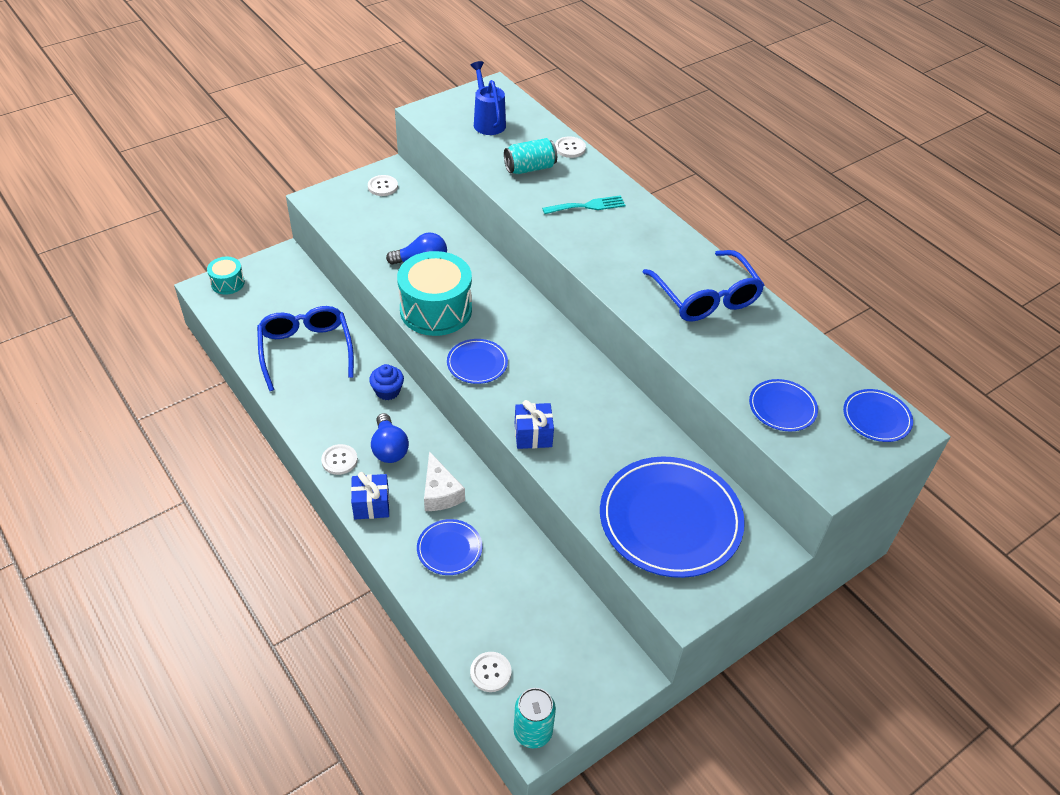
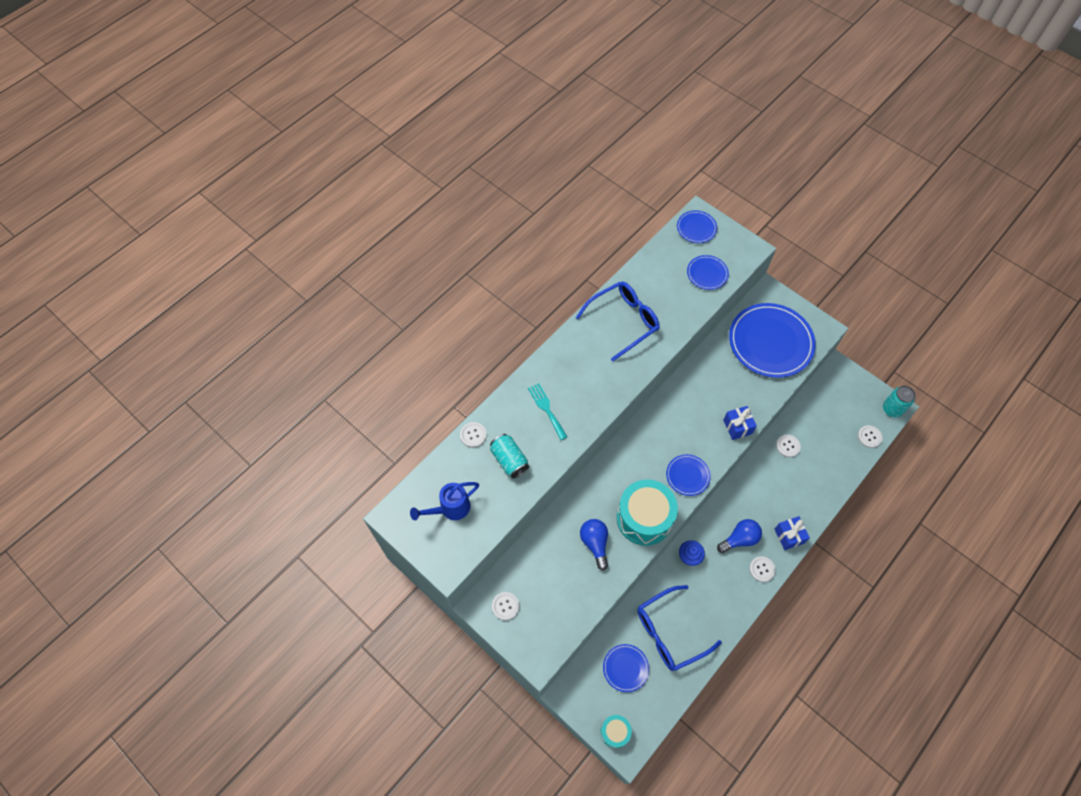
camera: 100 degrees left, 15 degrees up
(440, 492) = (762, 496): white cheese -> none
(449, 549) = (801, 479): blue plate -> blue plate (625, 668)
(507, 549) = (788, 446): none -> white button

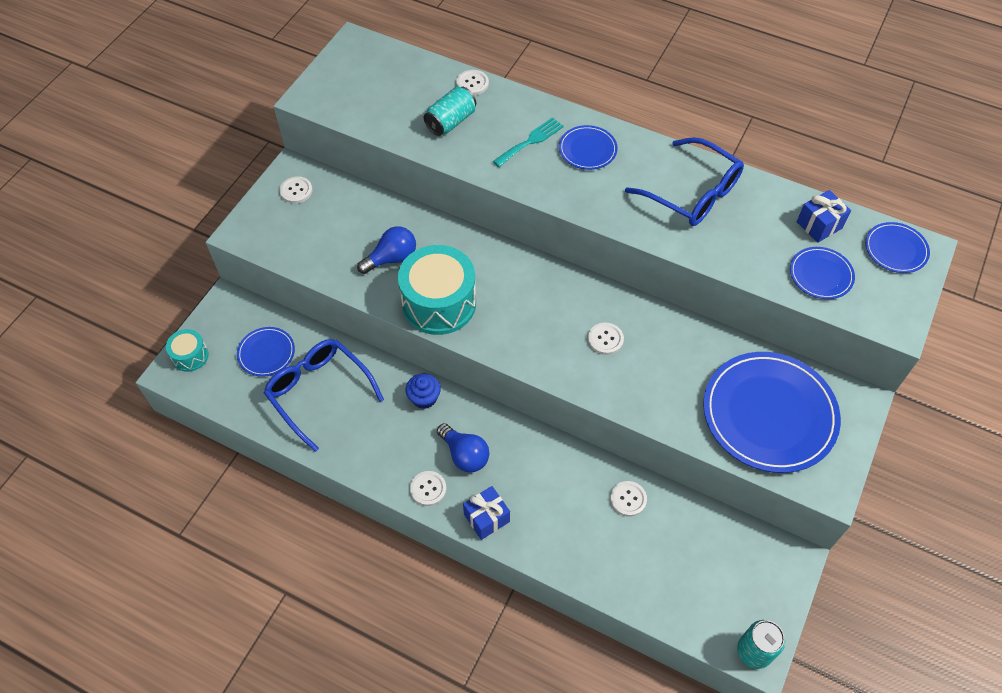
camera: 75 degrees right, 5 degrees down
(450, 509) = (375, 84): blue watering can -> none
(687, 476) = (513, 341): blue plate -> blue plate (587, 149)
(737, 427) = (608, 390): blue gift -> blue gift (819, 225)
(869, 437) = (688, 619): white button -> white button (605, 339)

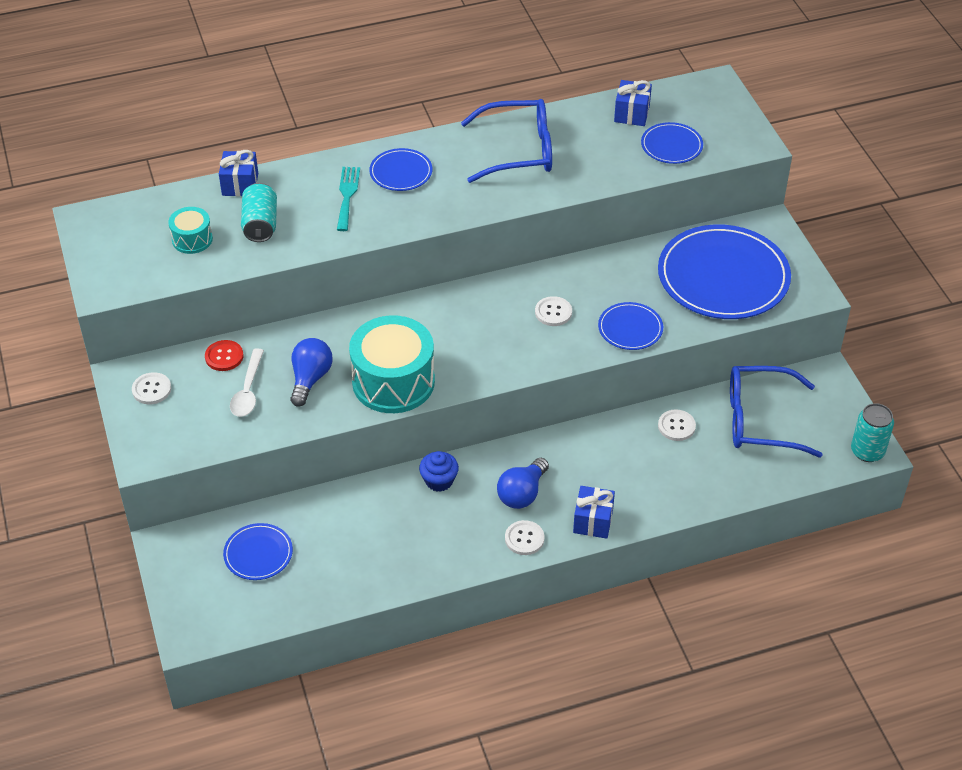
camera: 45 degrees left, 10 degrees down
(190, 356) = (189, 610): turquoise drum -> turquoise drum (192, 239)
(319, 392) = (345, 545): blue glasses -> blue glasses (760, 420)
(347, 236) = (248, 390): none -> white spoon
(361, 201) = (224, 356): none -> red button
(464, 455) = (522, 493): blue light bulb -> blue light bulb turned 120 degrees clockwise
(472, 83) = (240, 184): white button -> blue gift
(896, 249) = (699, 96): blue plate -> blue plate (630, 328)

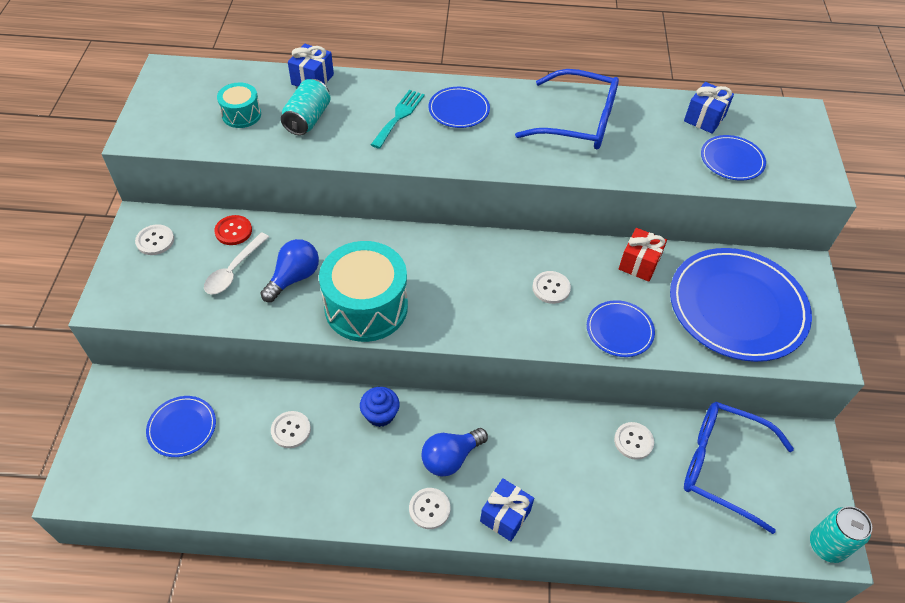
camera: 20 degrees right, 5 degrees up
(363, 521) = (291, 430): none -> white button
(622, 266) = (639, 264): none -> red gift

